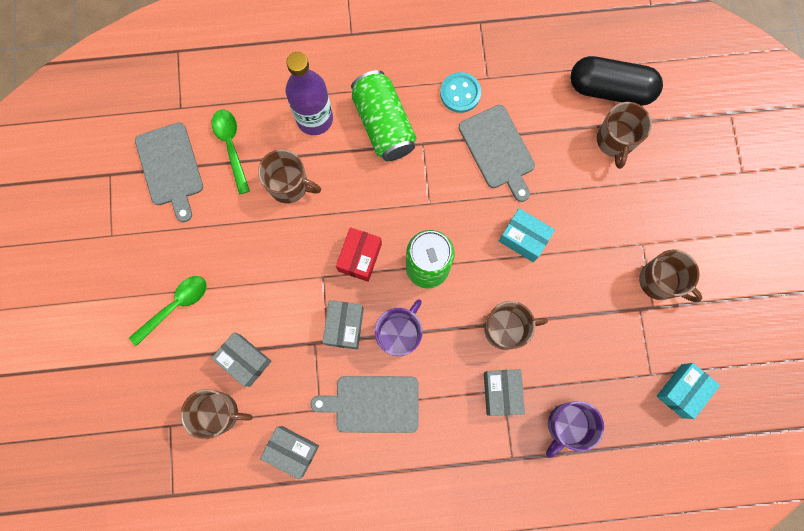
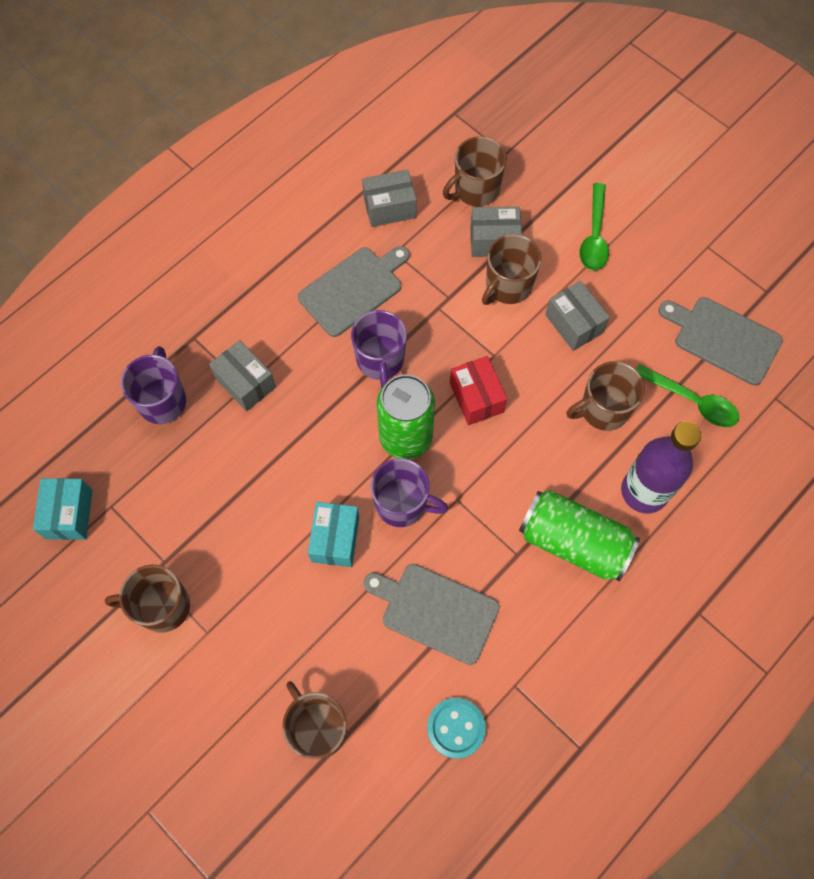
camera: 140 degrees right, 10 degrees down
(344, 326) = (435, 330): grey box -> grey box (574, 324)
(460, 93) = (527, 642): turquoise button -> turquoise button (456, 728)
(465, 227) = (402, 504): none -> purple mug
(506, 329) = (285, 440): brown mug -> brown mug (508, 286)
(523, 238) = (335, 539): turquoise box -> turquoise box turned 75 degrees counterclockwise
(610, 89) = (370, 790): black capsule -> none

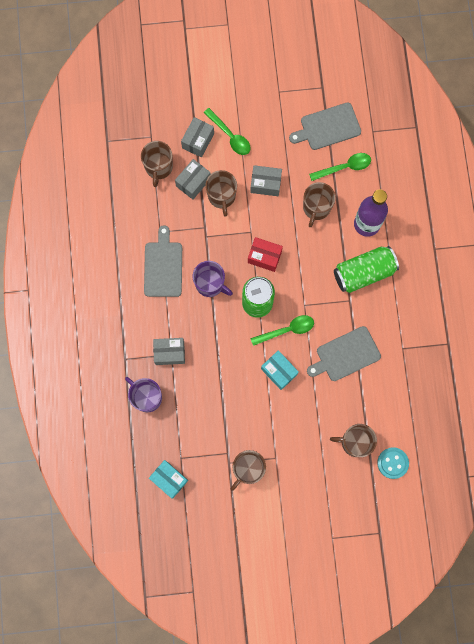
camera: 50 degrees left, 10 degrees up
(389, 207) = (133, 215): grey box -> grey box (198, 141)
(402, 504) = (287, 330): purple mug -> green spoon
(456, 728) = (400, 386): turquoise button -> turquoise button (392, 463)

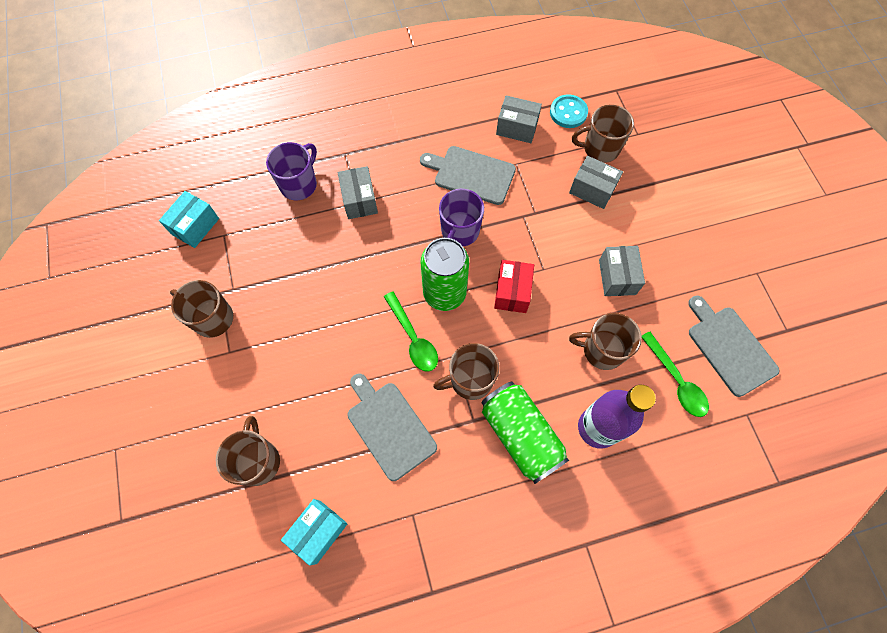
camera: 80 degrees right, 10 degrees down
(163, 266) = (471, 174): grey cutting board -> grey cutting board turned 150 degrees counterclockwise
(198, 141) = (650, 186): grey box -> grey box (517, 128)
(222, 196) = (583, 226): brown mug -> brown mug (470, 380)
(230, 136) = (670, 222): green spoon -> none
(279, 371) = (352, 337): turquoise box -> turquoise box (318, 531)
(392, 463) = (229, 526): turquoise button -> turquoise button (568, 112)

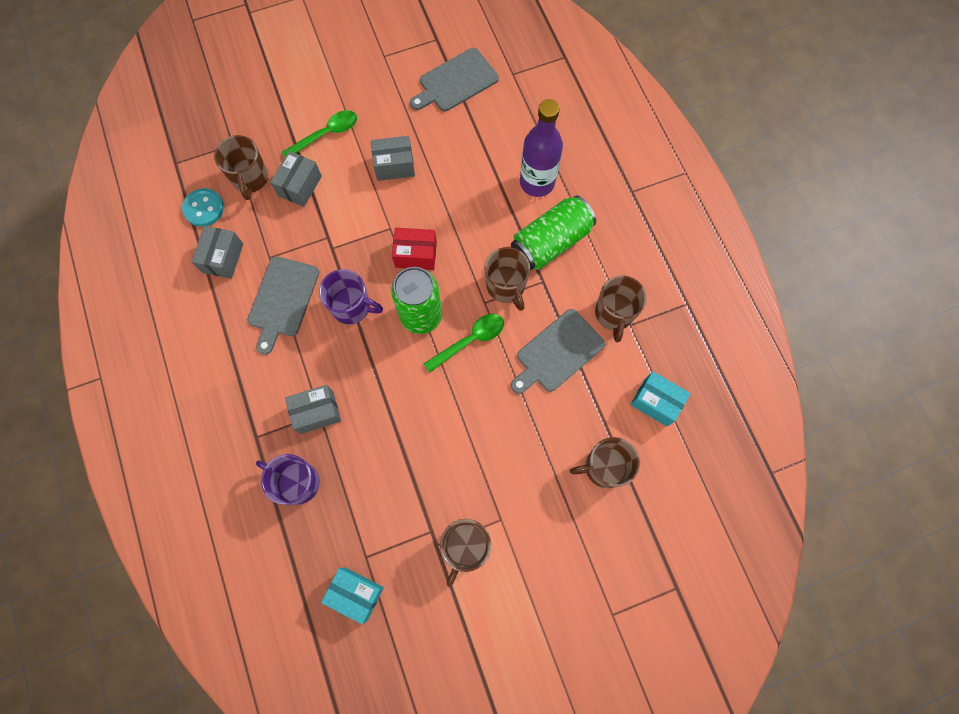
camera: 95 degrees left, 5 degrees up
(602, 350) = (467, 178): brown mug -> brown mug (614, 314)
(676, 381) = (489, 122): green spoon -> green spoon (326, 134)

